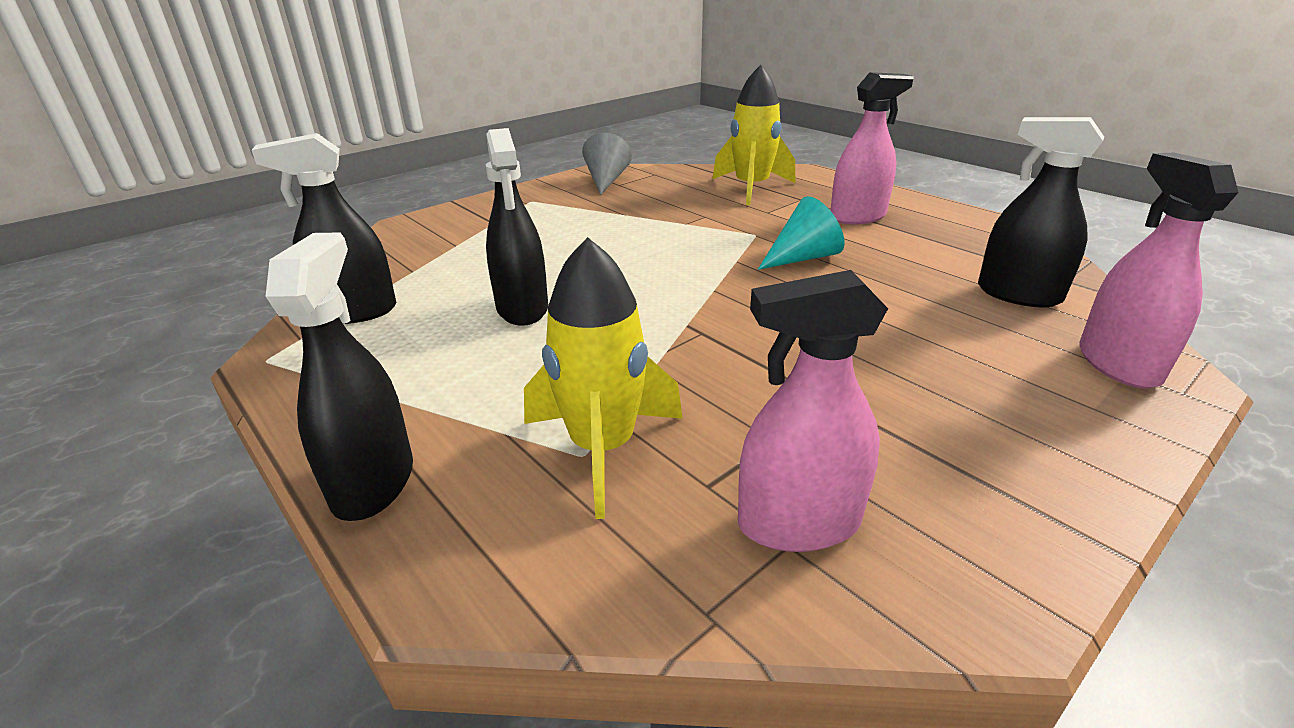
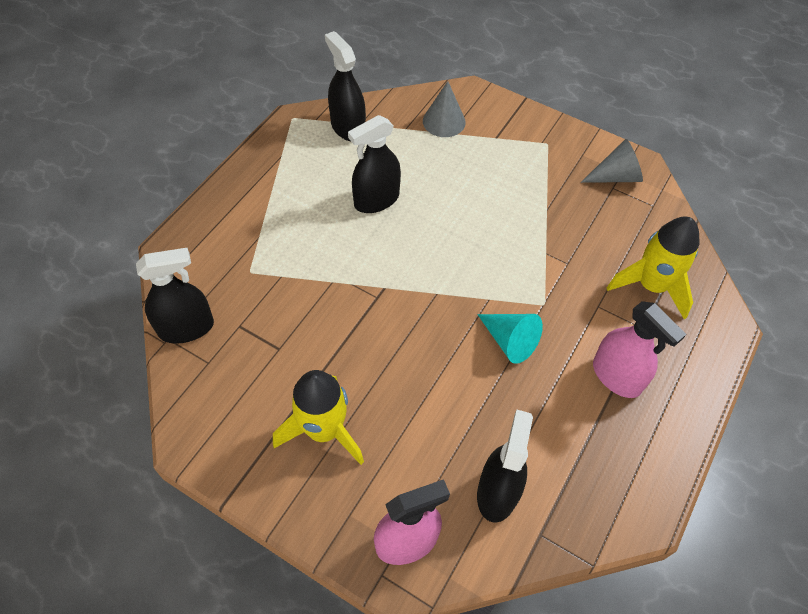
camera: 70 degrees right, 25 degrees up
(373, 482) = (215, 204): black spray bottle -> black spray bottle (186, 328)
(432, 245) = (444, 121): none -> grey cone
(602, 448) = (255, 278): yellow rocket -> yellow rocket (324, 430)
(798, 523) = (221, 365): pink spray bottle -> none

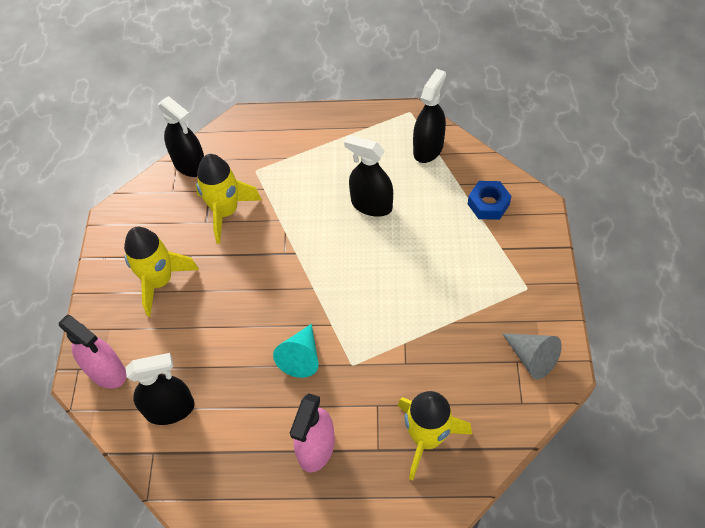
camera: 65 degrees right, 0 degrees up
(282, 323) = (226, 212): none -> yellow rocket
(444, 121) = (488, 204): grey cone -> blue nut

